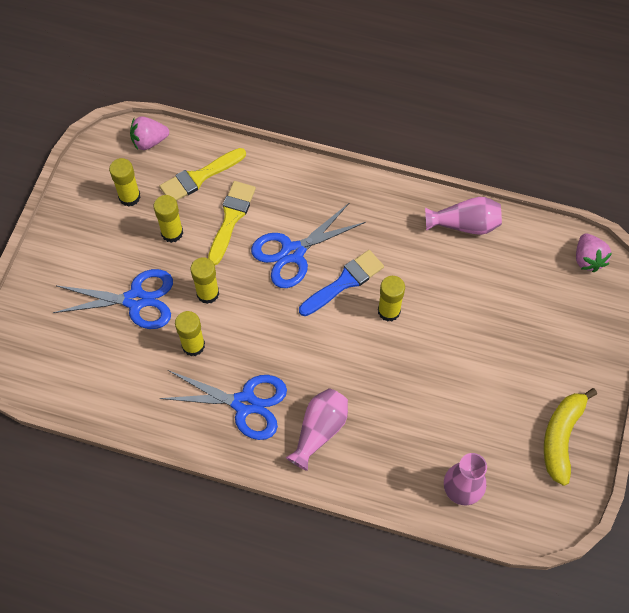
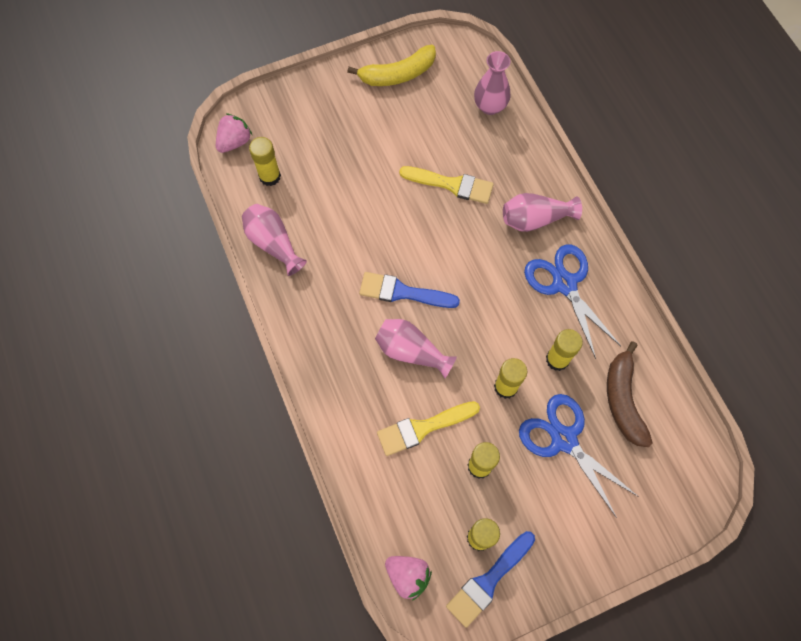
camera: 130 degrees left, 5 degrees up
(100, 182) = (488, 581): none -> blue brush
(122, 364) = (623, 400): none -> brown banana
(199, 177) = (406, 492): yellow brush -> yellow brush (451, 184)
(292, 253) = (411, 351): blue scissors -> pink vase
(389, 311) = (399, 243): yellow glue stick -> yellow glue stick (270, 176)

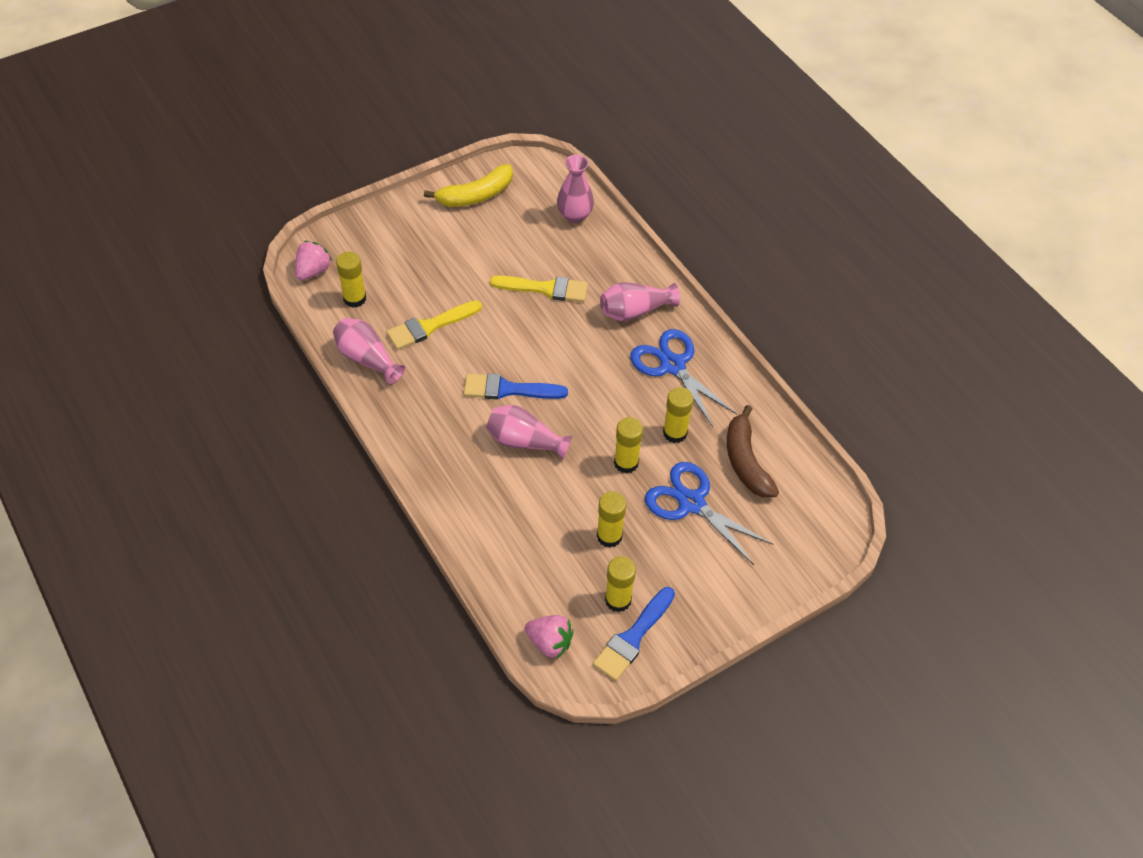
camera: 10 degrees left, 15 degrees down
(423, 428) = (546, 509): yellow brush -> yellow brush (430, 326)

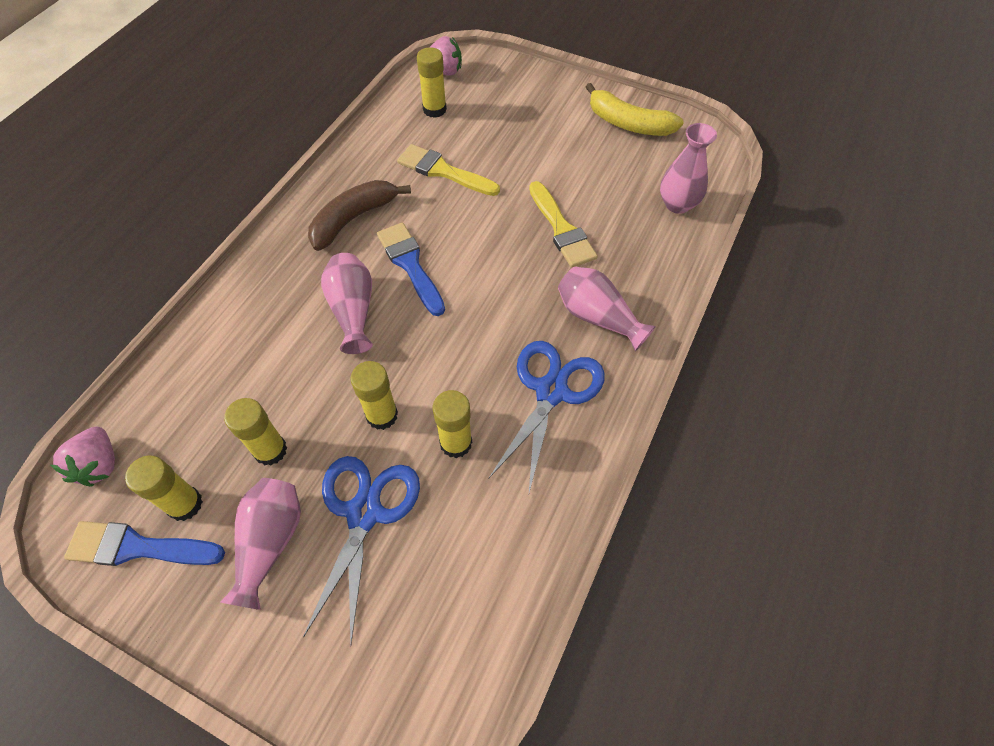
camera: 60 degrees right, 5 degrees up
(367, 359) = (373, 150): pink vase -> pink vase (270, 543)
(746, 461) = (464, 544): brown banana -> brown banana (353, 219)

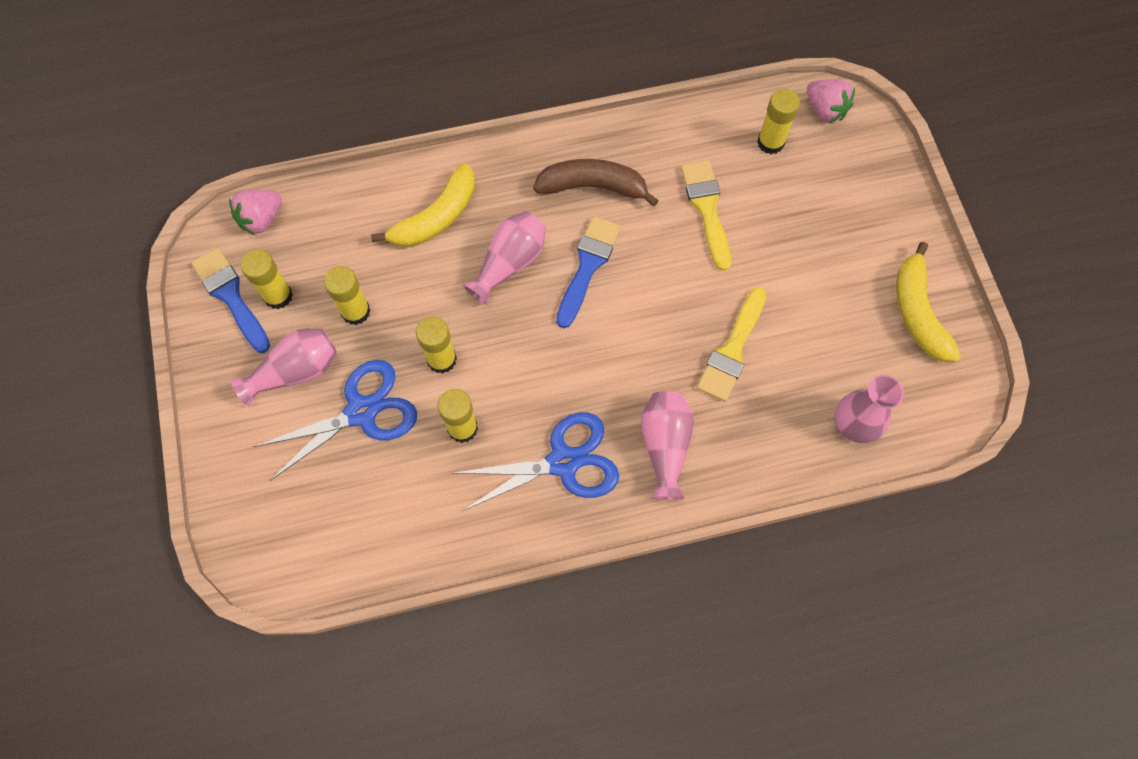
camera: 50 degrees right, 10 degrees up
(259, 332) = (436, 218): none -> yellow banana

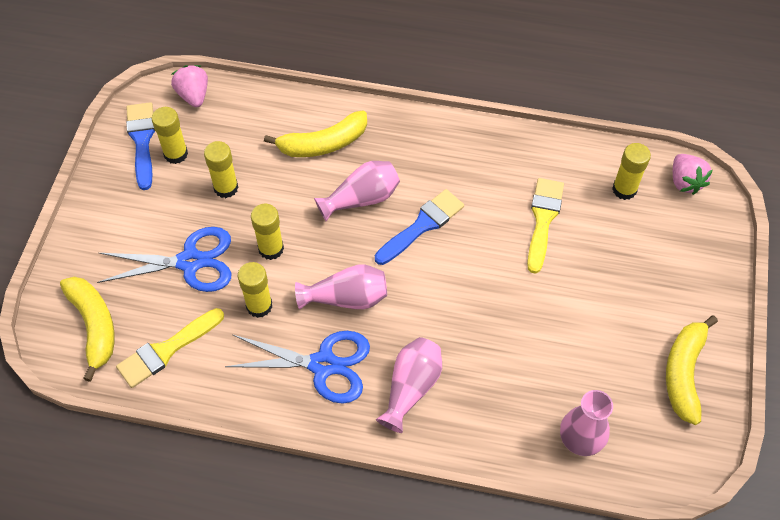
camera: 25 degrees right, 10 degrees down
(261, 219) = (193, 95): pink strawberry -> pink strawberry turned 90 degrees clockwise
(294, 530) = (94, 326): none -> yellow banana
(295, 371) = (158, 213): pink vase -> pink vase (346, 298)
(593, 186) = (458, 168): brown banana -> none
(732, 350) = (506, 337): yellow brush -> yellow brush (167, 350)

